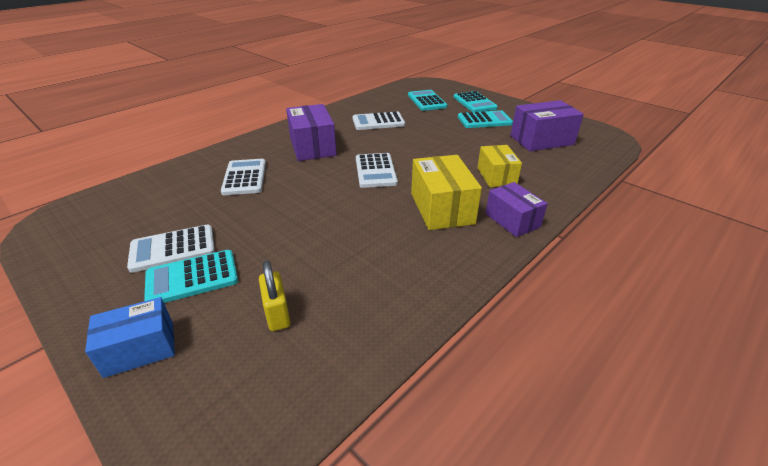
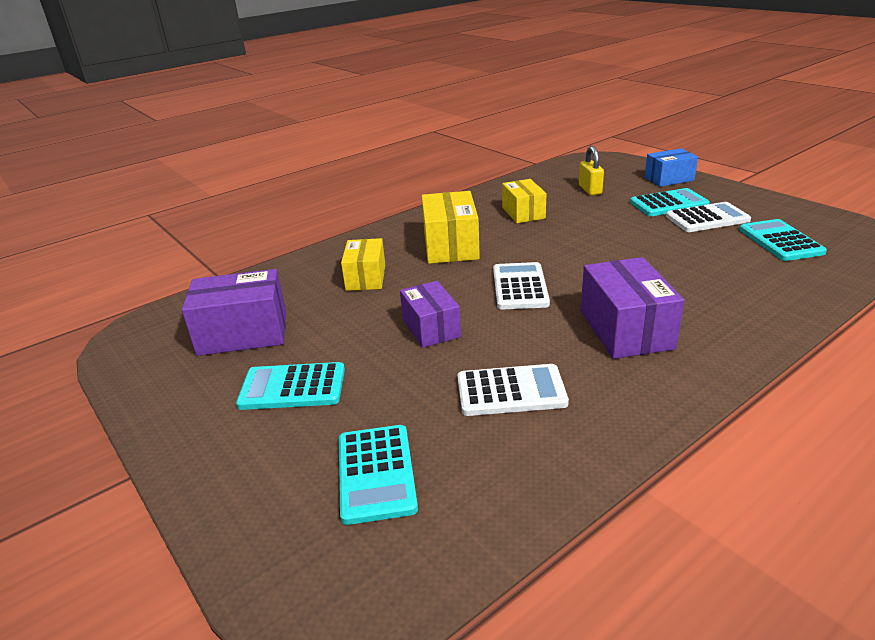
camera: 170 degrees left, 5 degrees down
(244, 177) = (698, 280): white calculator -> none
(374, 259) = (523, 213): none -> yellow box
(474, 103) = (261, 458): turquoise calculator -> turquoise calculator (780, 241)
(512, 220) = (387, 236): purple box -> purple box (431, 328)

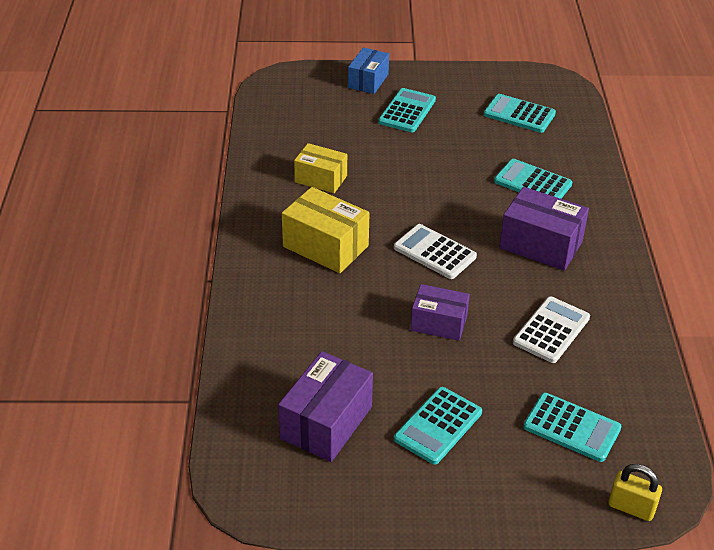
camera: 55 degrees left, 10 degrees up
(366, 277) = (318, 316): yellow box -> none
(590, 190) = (330, 124): yellow padlock -> yellow padlock (631, 507)
(703, 287) = (532, 183): none -> turquoise calculator
(707, 218) = (452, 114): white calculator -> none

